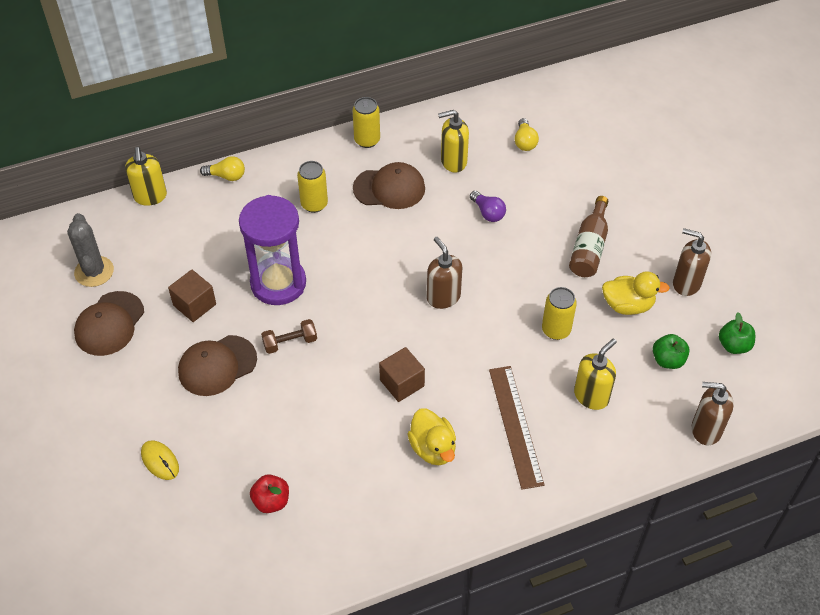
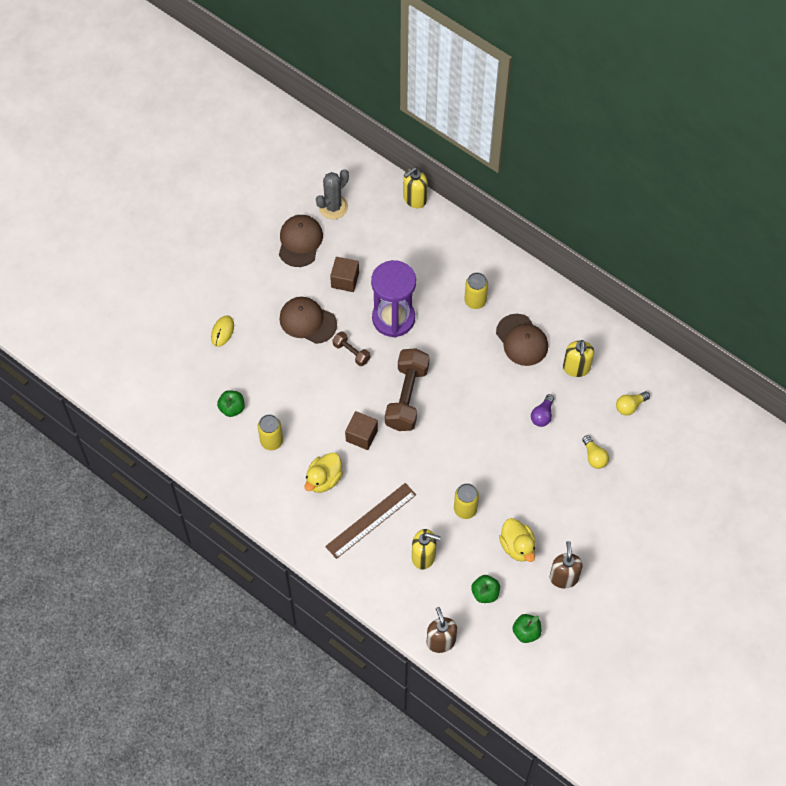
camera: 60 degrees right, 10 degrees up
(109, 324) = (300, 241): brown cap -> brown cap turned 105 degrees clockwise
(226, 176) = (463, 233): yellow light bulb -> yellow light bulb (594, 457)
(271, 501) = (232, 408): red apple -> green apple
(367, 140) = (557, 301): yellow can -> yellow can (271, 441)
(384, 317) = (407, 397): none -> brown dumbbell
(443, 297) = (447, 424): brown soap dispenser -> none
(453, 161) = (576, 368): yellow soap dispenser -> yellow soap dispenser turned 135 degrees counterclockwise
(589, 248) = (554, 497): brown bottle -> none

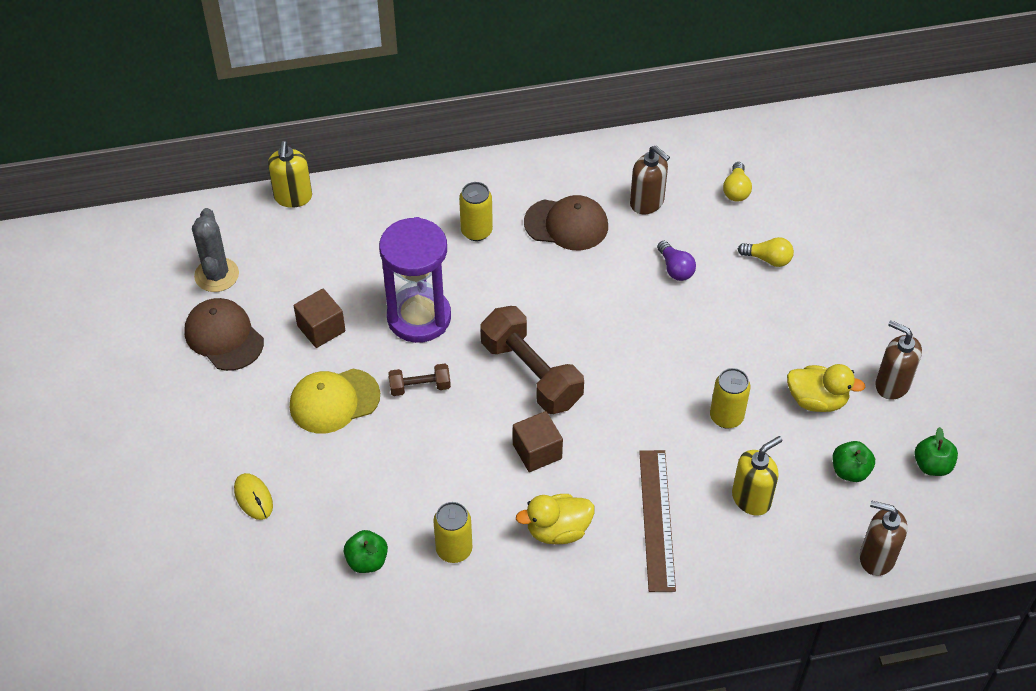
camera: 50 degrees left, 10 degrees down
(307, 321) = (334, 401): brown cap -> yellow cap
(324, 479) = (558, 530): yellow duck -> yellow duck turned 90 degrees clockwise
(576, 368) = (647, 202): yellow soap dispenser -> brown soap dispenser

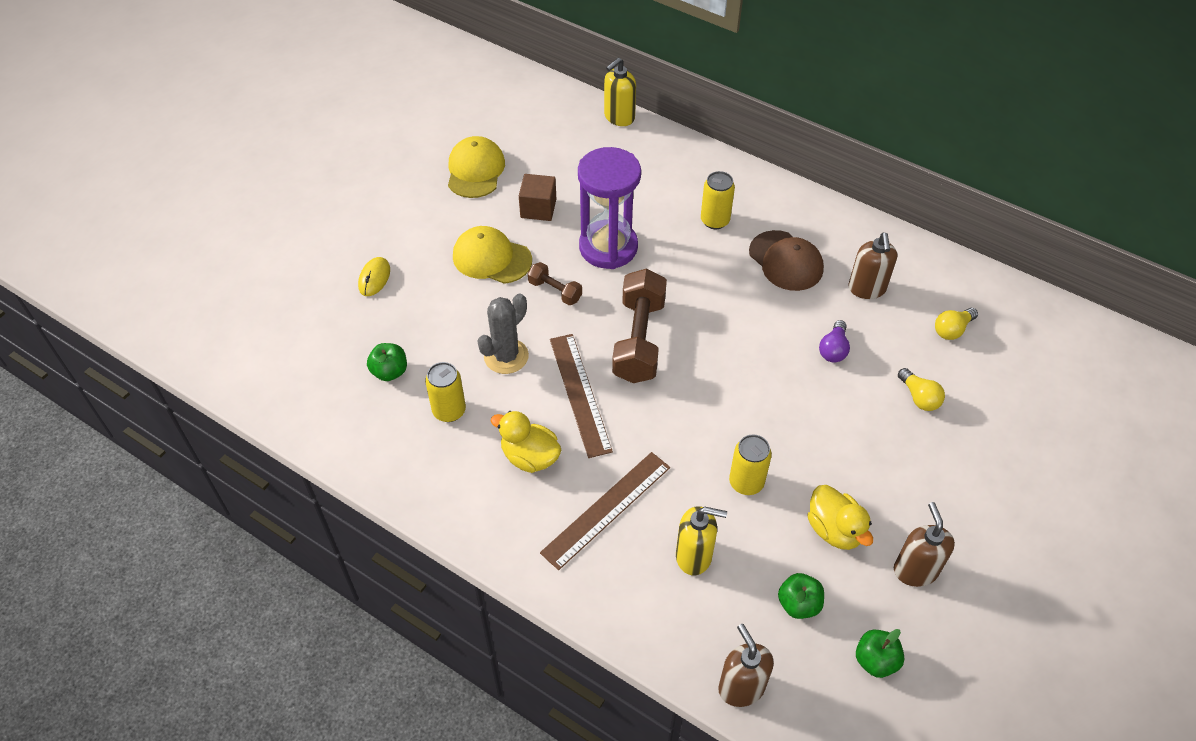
camera: 45 degrees right, 0 degrees up
(216, 275) = (516, 131): grey cactus -> grey cactus (506, 356)
(224, 336) = (475, 170): brown cap -> yellow cap
(537, 451) = (580, 394): brown cube -> brown ruler

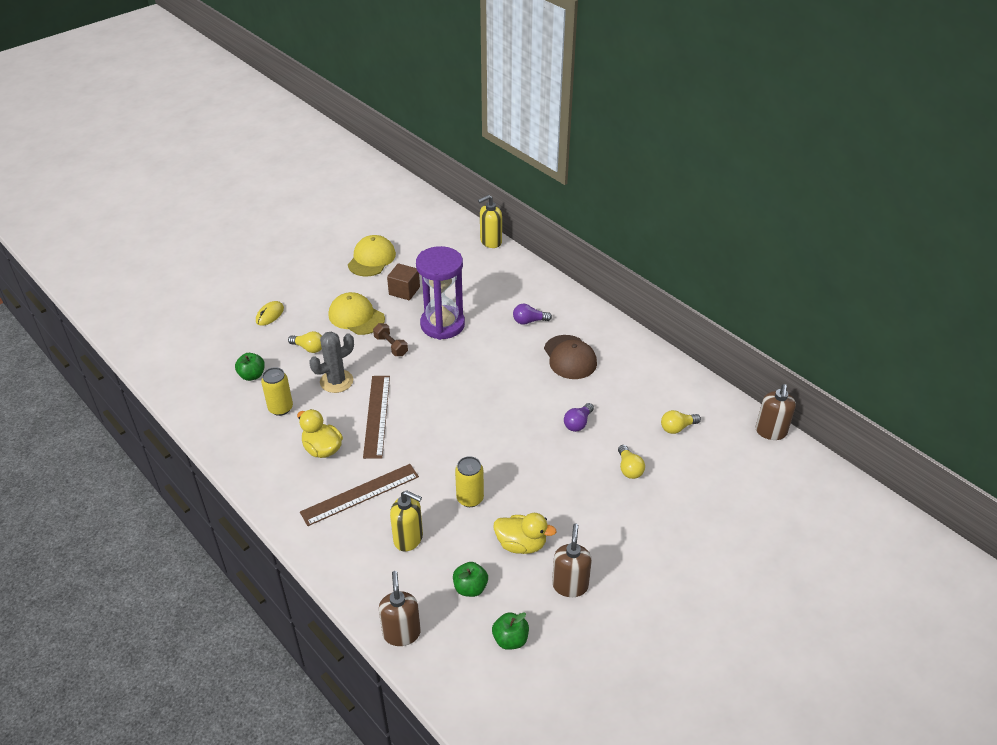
camera: 15 degrees right, 10 degrees down
(448, 316) = (309, 348): none -> yellow light bulb
(639, 340) = (436, 389): brown dumbbell -> none
(715, 220) = (529, 321): yellow can -> purple light bulb
(834, 530) = (521, 544): yellow duck -> yellow duck turned 60 degrees counterclockwise
(867, 289) = (623, 387): brown soap dispenser -> brown soap dispenser (770, 432)

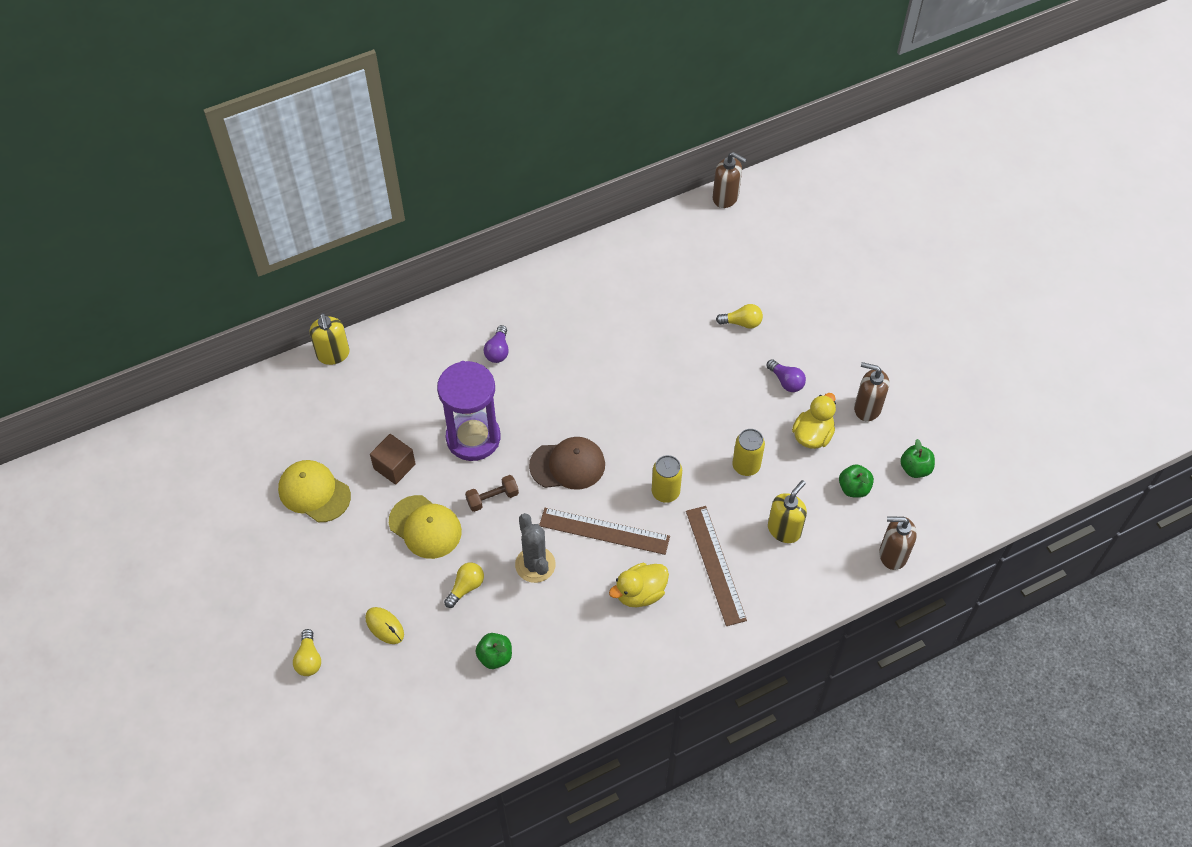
camera: 75 degrees left, 15 degrees up
(280, 408) = (562, 630): yellow can -> yellow can (665, 492)
(356, 317) = (425, 527): yellow cap -> yellow cap turned 105 degrees counterclockwise
(570, 357) = (570, 328): brown cap -> brown cap (567, 465)
(578, 423) = (670, 347): purple light bulb -> purple light bulb (786, 381)
(677, 428) = (700, 267): yellow light bulb -> yellow light bulb (309, 659)

